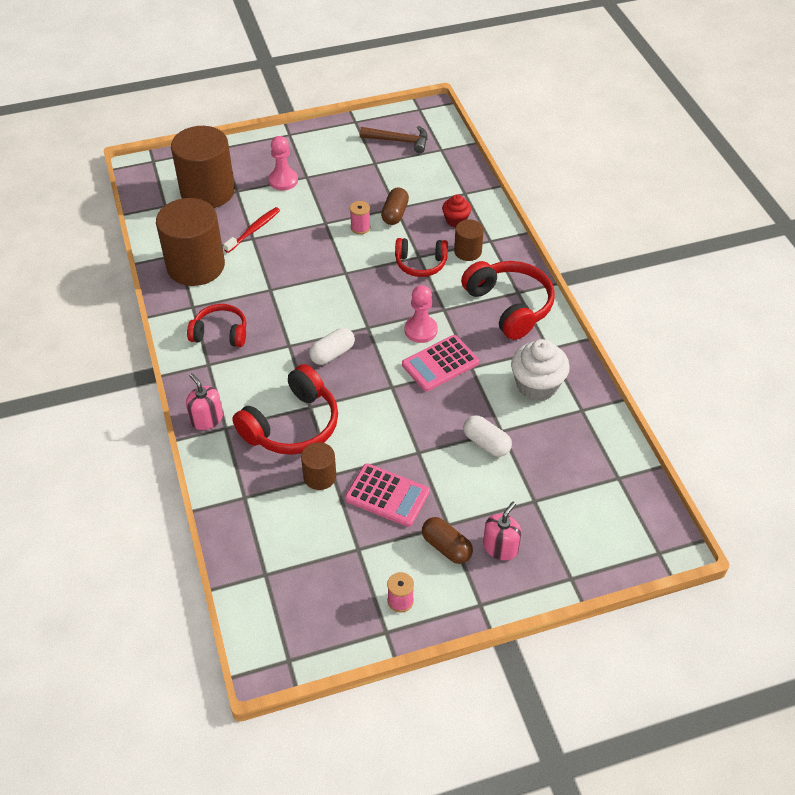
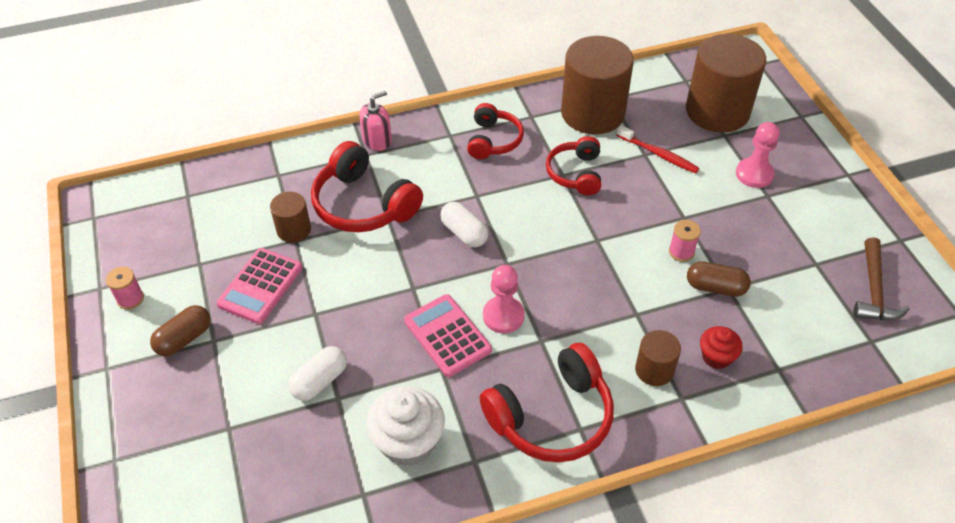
camera: 90 degrees right, 0 degrees up
(420, 264) = (622, 316): red headphones -> red headphones (575, 173)
(500, 547) = (172, 390): pink soap dispenser -> none

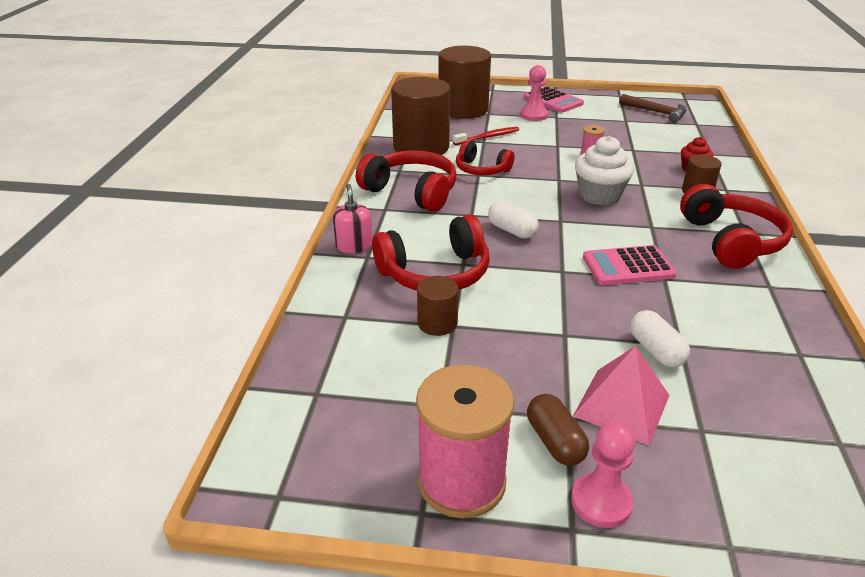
camera: 65 degrees left, 15 degrees down
(130, 299) = (461, 482): pink spool -> pink spool, size x2.32
(239, 371) = (622, 405): none -> pink pyramid
(260, 286) = (505, 364): pink calculator -> pink calculator (553, 101)
(408, 442) = (743, 315): white cupcake -> white cupcake (599, 195)
(464, 233) = (512, 230): white capsule -> white capsule turned 60 degrees clockwise
(493, 140) = (412, 192): red headphones -> red headphones, size x1.59
(503, 316) = (618, 236): pink pawn -> pink pawn (601, 502)
(715, 287) = (630, 153): brown capsule -> none

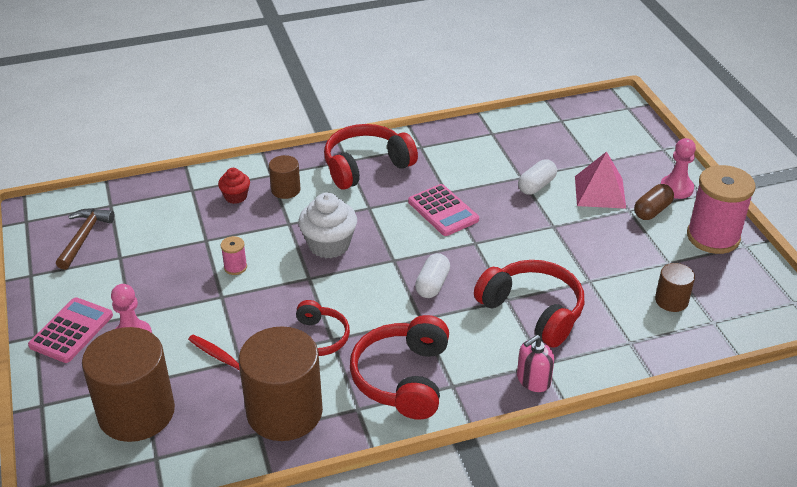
camera: 115 degrees left, 5 degrees up
(437, 323) = (594, 289): brown cylinder -> brown cylinder (671, 300)

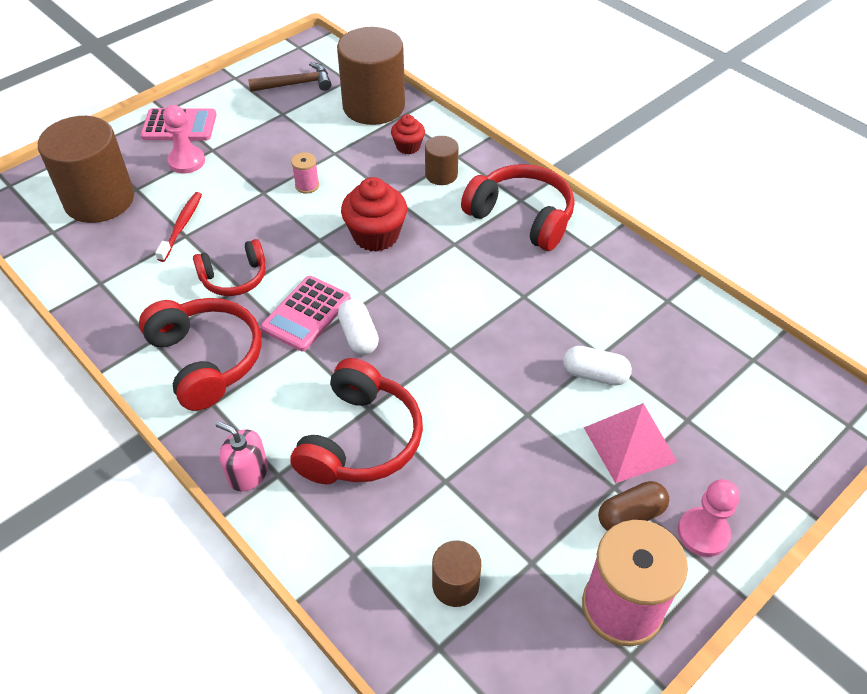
camera: 65 degrees right, 10 degrees up
(284, 412) = (131, 290): brown cylinder -> brown cylinder (373, 106)
(329, 245) = (376, 235): white cupcake -> red cupcake
(403, 378) = (206, 359): red headphones -> red headphones turned 75 degrees clockwise
(432, 284) = (359, 336): white capsule -> white capsule turned 75 degrees clockwise
(443, 211) = (488, 304): pink calculator -> pink calculator (306, 314)
(652, 211) = (630, 515): brown capsule -> brown capsule turned 45 degrees counterclockwise

